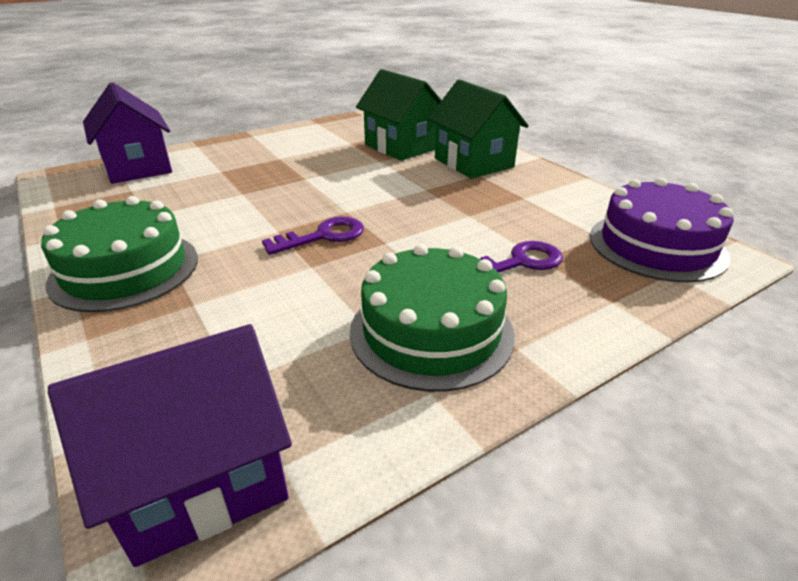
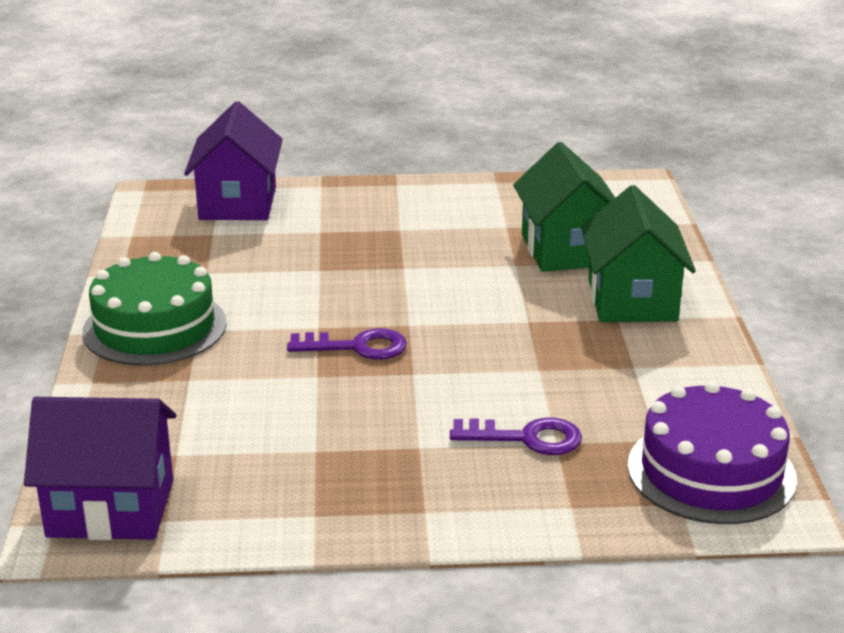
camera: 30 degrees right, 5 degrees down
(431, 331) = (365, 471): green cake -> none

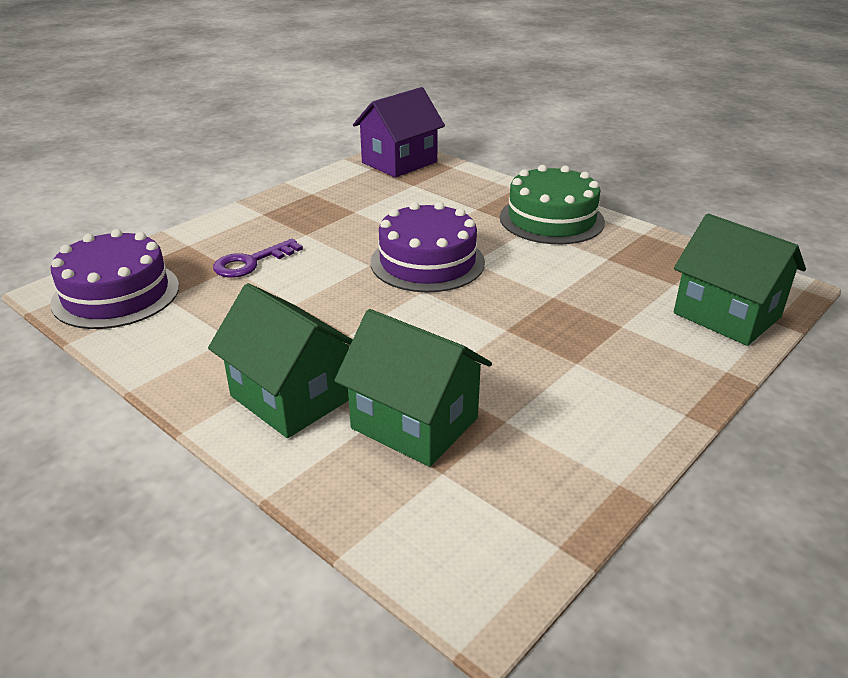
camera: 135 degrees right, 5 degrees up
(238, 203) = (727, 315): purple house -> green house
(357, 347) = (427, 262): purple key -> purple cake

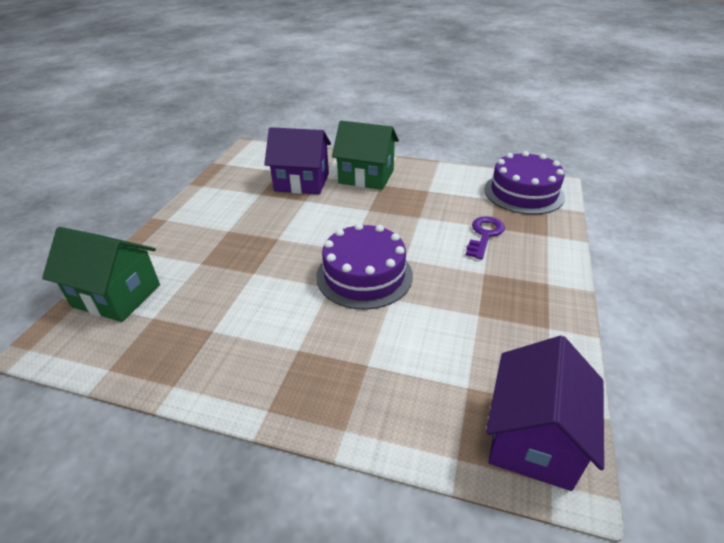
camera: 155 degrees right, 5 degrees up
(414, 423) = (302, 182): green house -> purple house
(551, 219) = (279, 375): green cake -> none

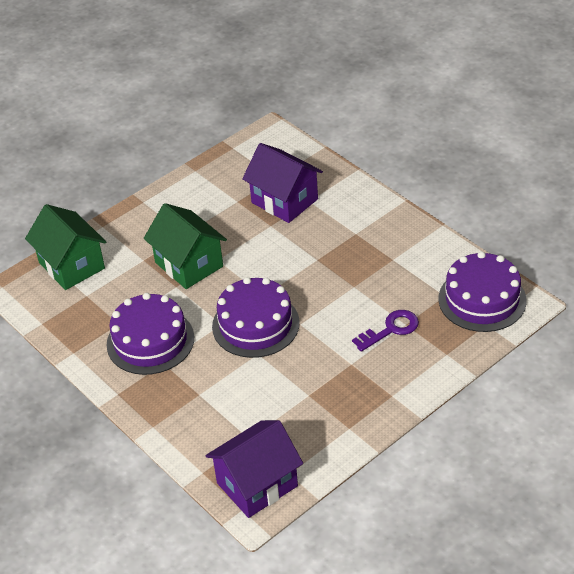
camera: 35 degrees right, 5 degrees up
(265, 333) = (150, 341): none -> purple cake
(366, 176) = (350, 217): green house -> green house (189, 264)

